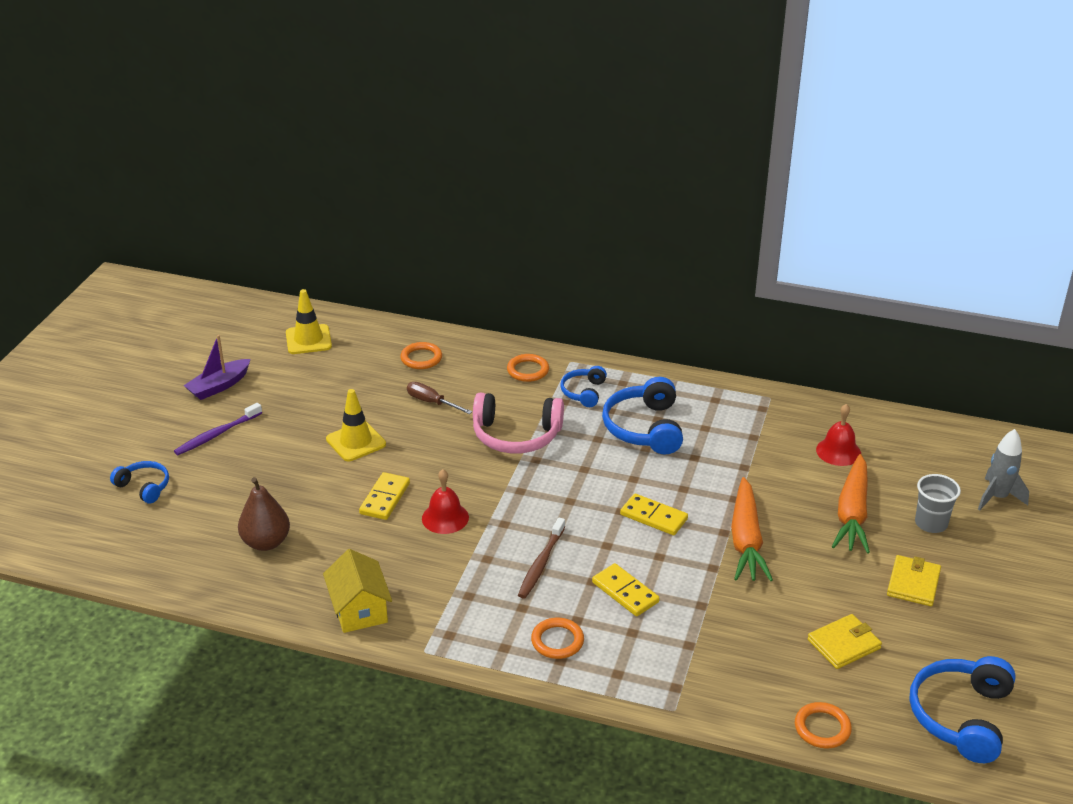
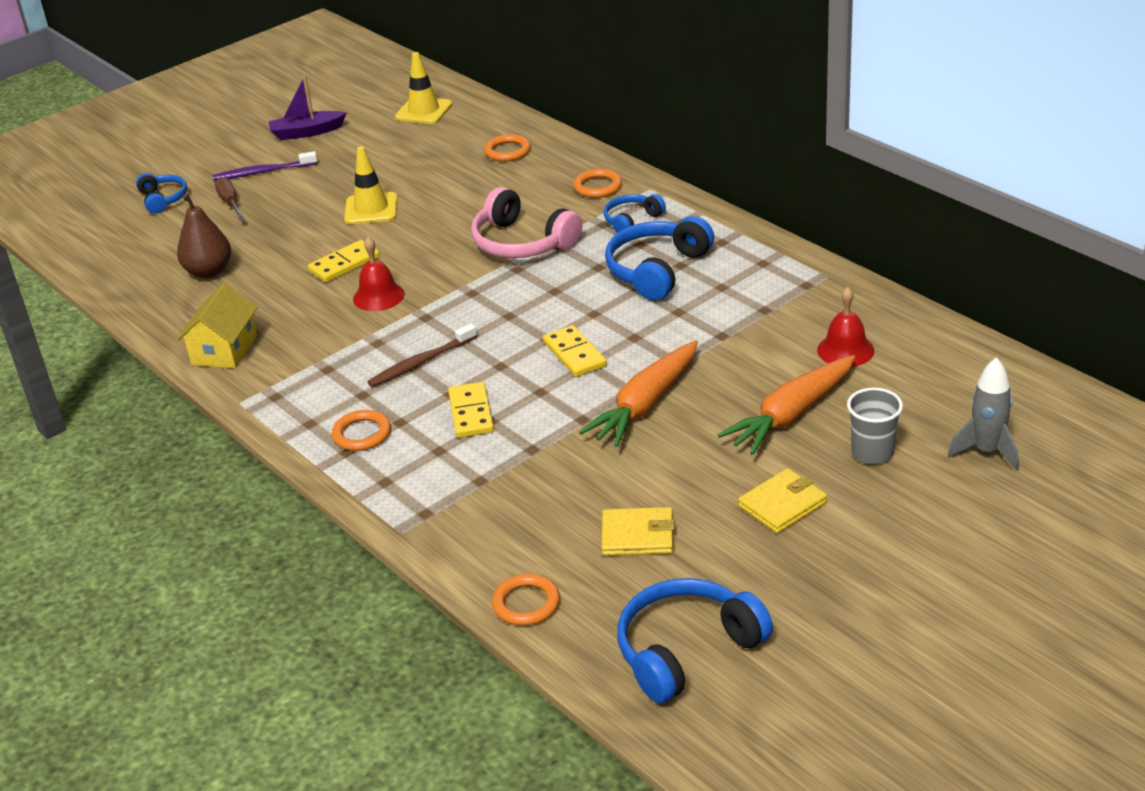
camera: 35 degrees right, 0 degrees up
(432, 402) = (475, 192): brown screwdriver -> brown screwdriver (230, 203)

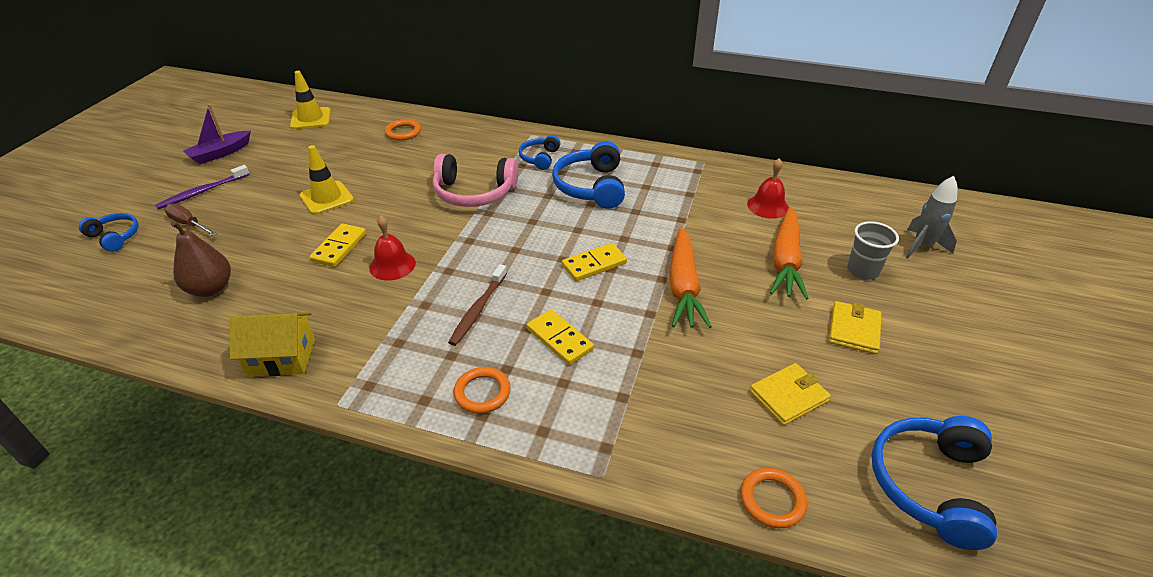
camera: 35 degrees left, 5 degrees up
(224, 350) = (281, 357): yellow house -> yellow house turned 75 degrees counterclockwise
(575, 354) = (594, 264): yellow domino -> yellow domino turned 60 degrees counterclockwise
(597, 187) = (493, 141): orange ring -> none

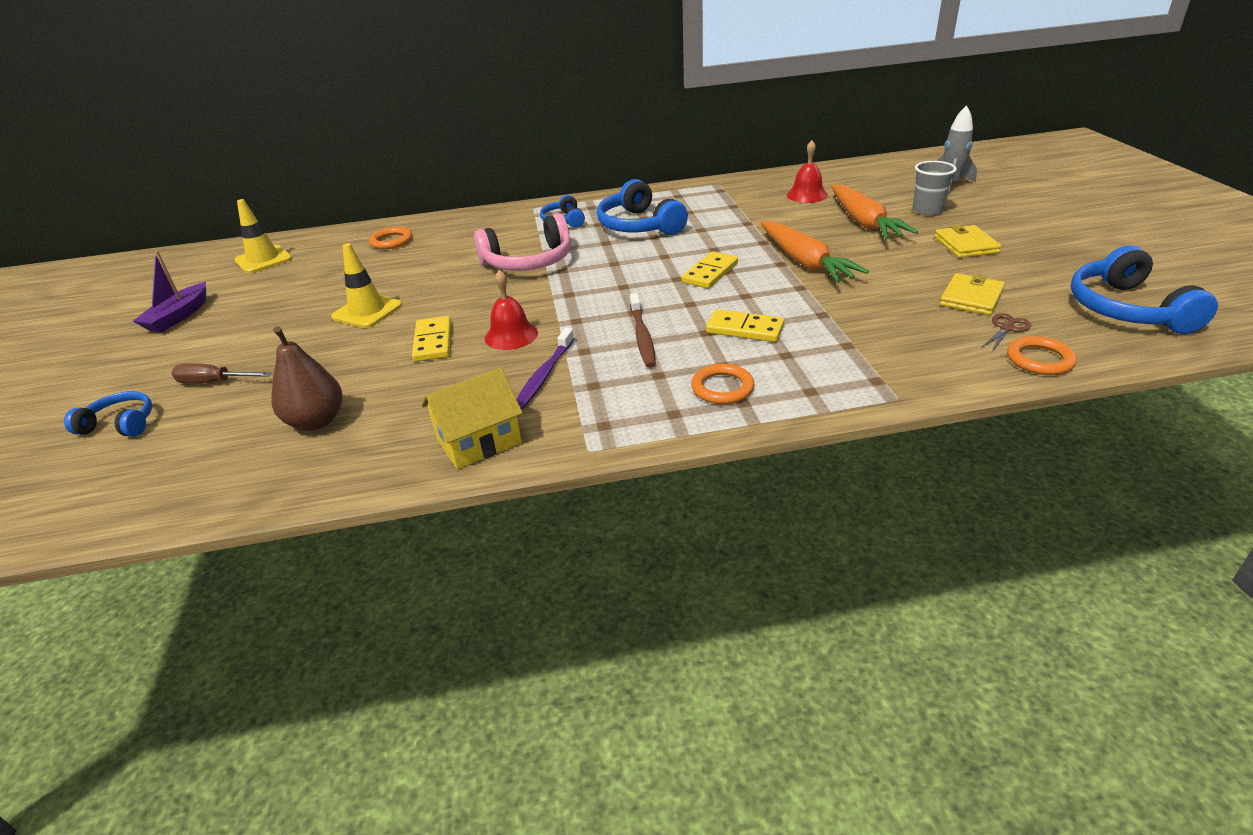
camera: 25 degrees left, 5 degrees down
(202, 192) = (196, 352): purple toothbrush -> purple toothbrush (543, 376)
(782, 448) = (1006, 328): none -> brown scissors

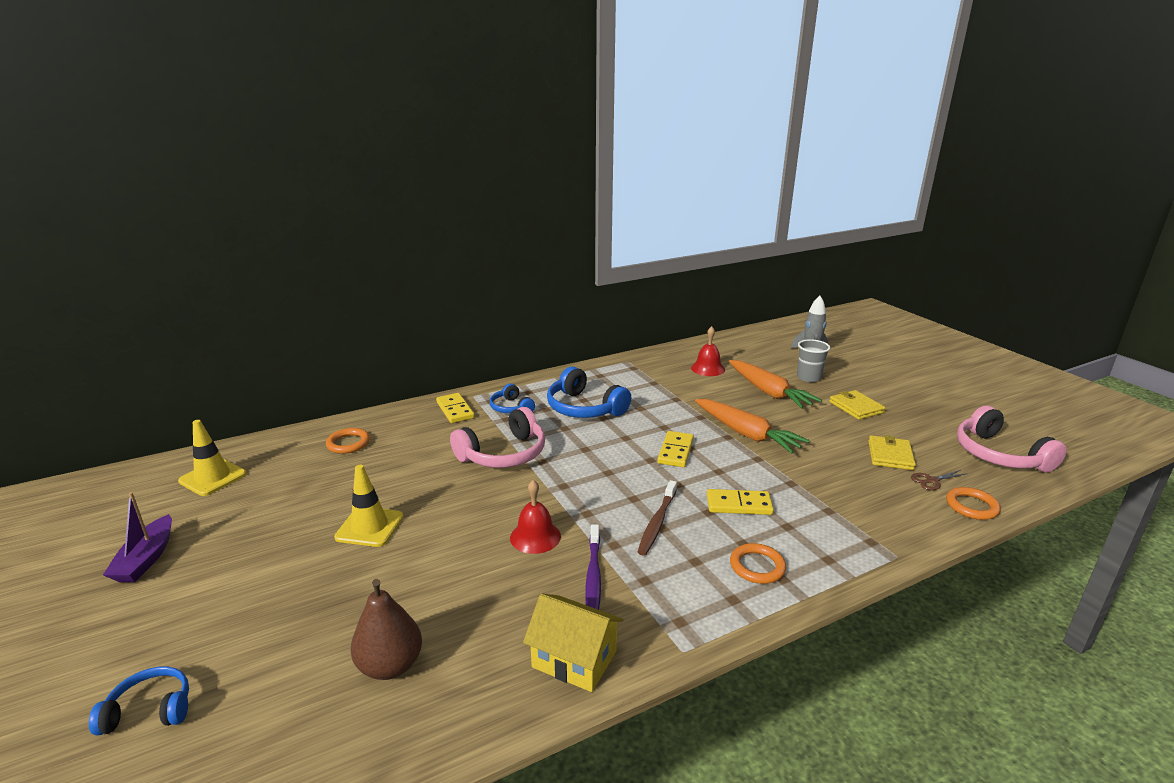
camera: 20 degrees left, 10 degrees down
(214, 382) = (240, 636): brown screwdriver -> none
(433, 342) = (461, 553): yellow domino -> yellow domino (455, 410)
(479, 441) = (574, 659): yellow house -> yellow house turned 75 degrees clockwise
(642, 336) = (657, 523): brown toothbrush -> brown toothbrush turned 45 degrees clockwise
(1006, 328) = (932, 481): brown scissors -> brown scissors turned 135 degrees counterclockwise
(1127, 309) = (999, 454): blue headphones -> pink headphones

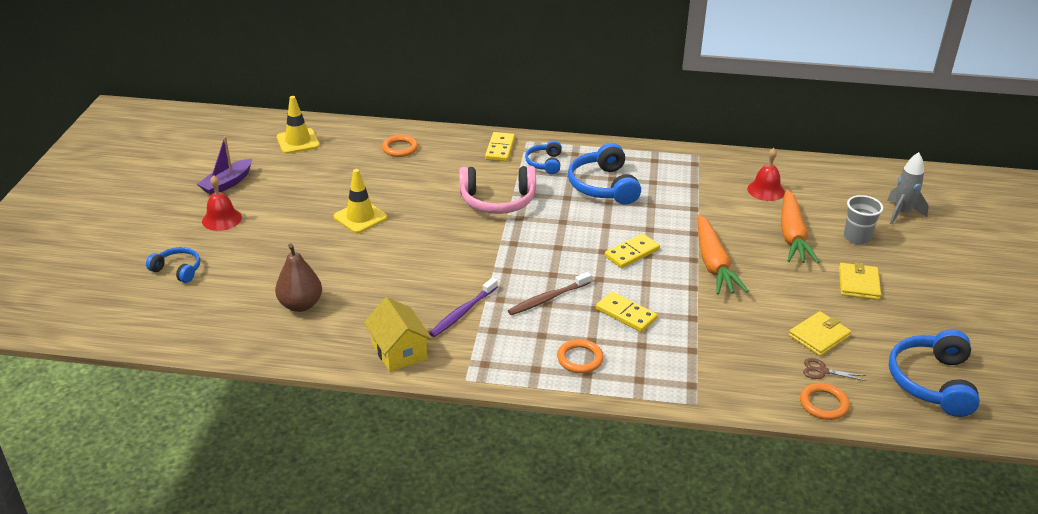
camera: 35 degrees right, 10 degrees up
(535, 537) = (454, 270): red bell -> red bell (222, 219)
(999, 454) = (932, 382): pink headphones -> blue headphones

